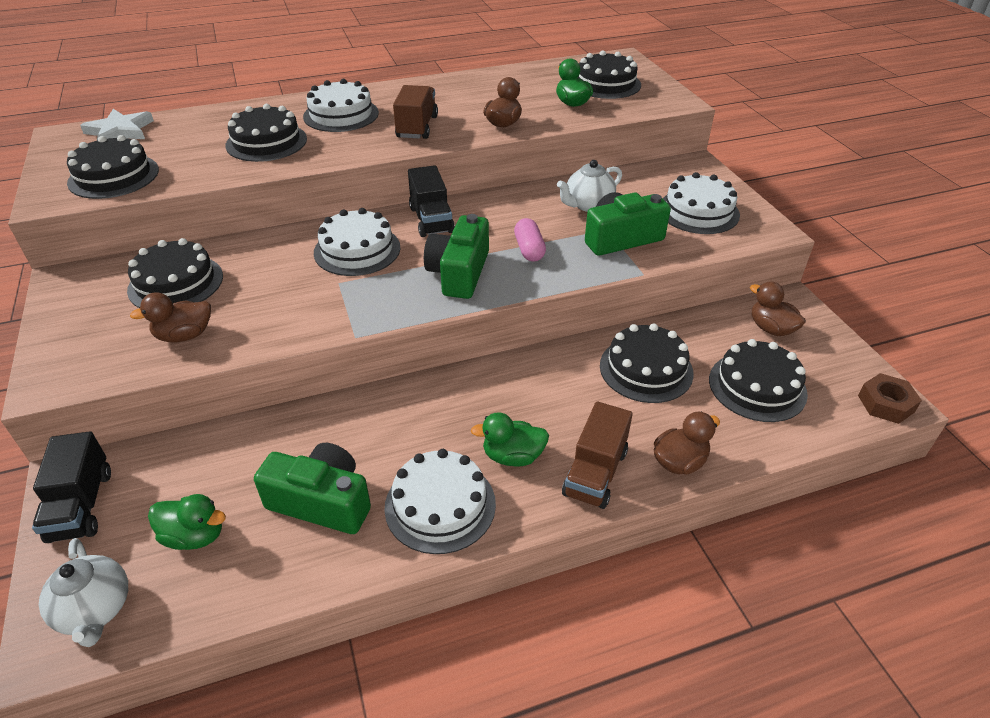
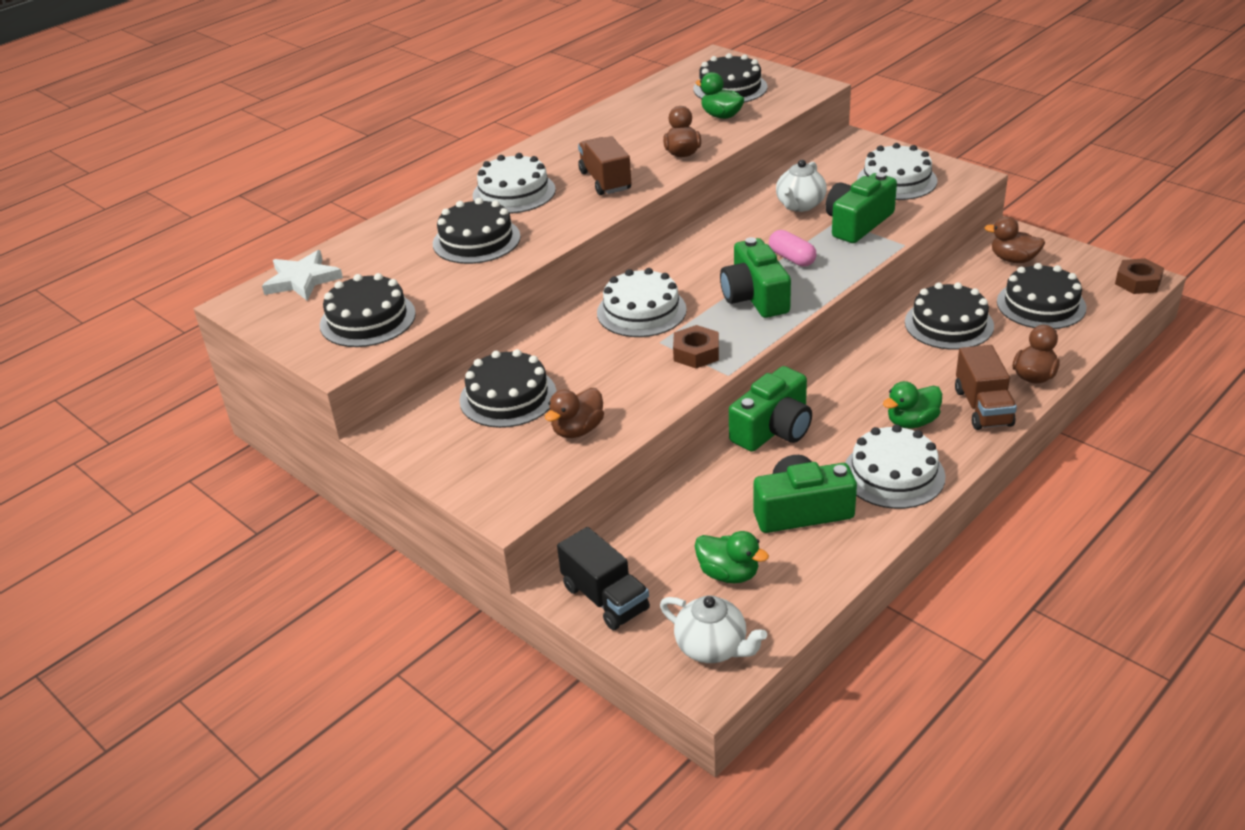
camera: 25 degrees left, 5 degrees down
(195, 536) = (728, 574): green duck -> green duck turned 45 degrees clockwise
(354, 305) = (696, 353): none -> brown nut
(387, 405) = (773, 429): none -> green camera
(431, 220) = (677, 264): black truck -> none

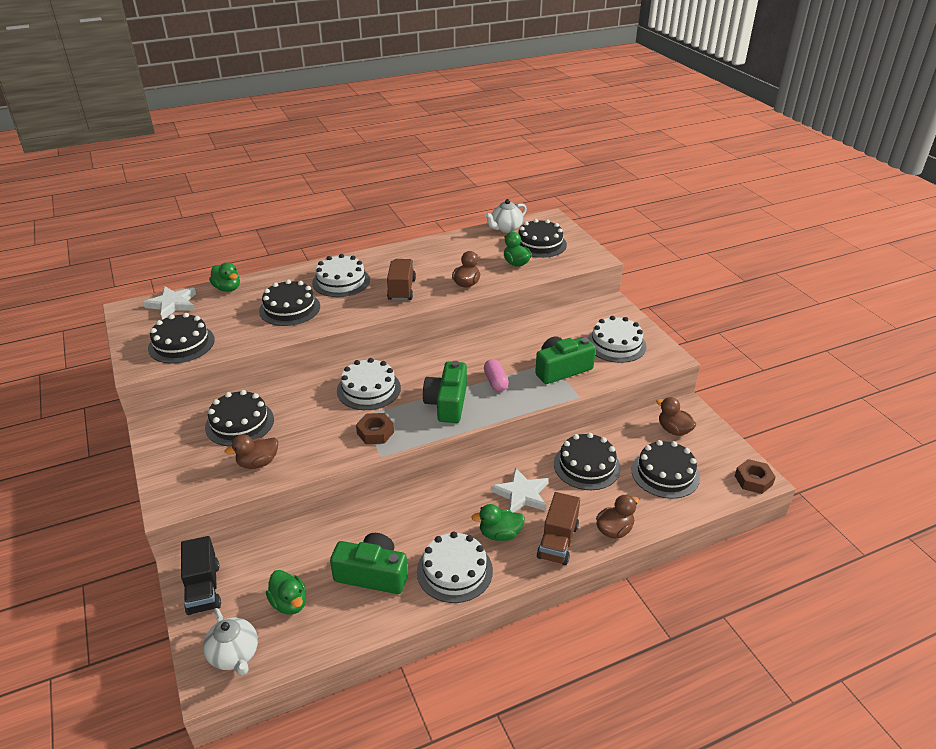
camera: 20 degrees right, 0 degrees up
(362, 241) = (227, 288): none -> green duck
(773, 429) = (405, 504): green camera -> none
(800, 205) = (535, 343): white teapot -> white teapot (505, 228)
(901, 375) = (521, 494): none -> white star

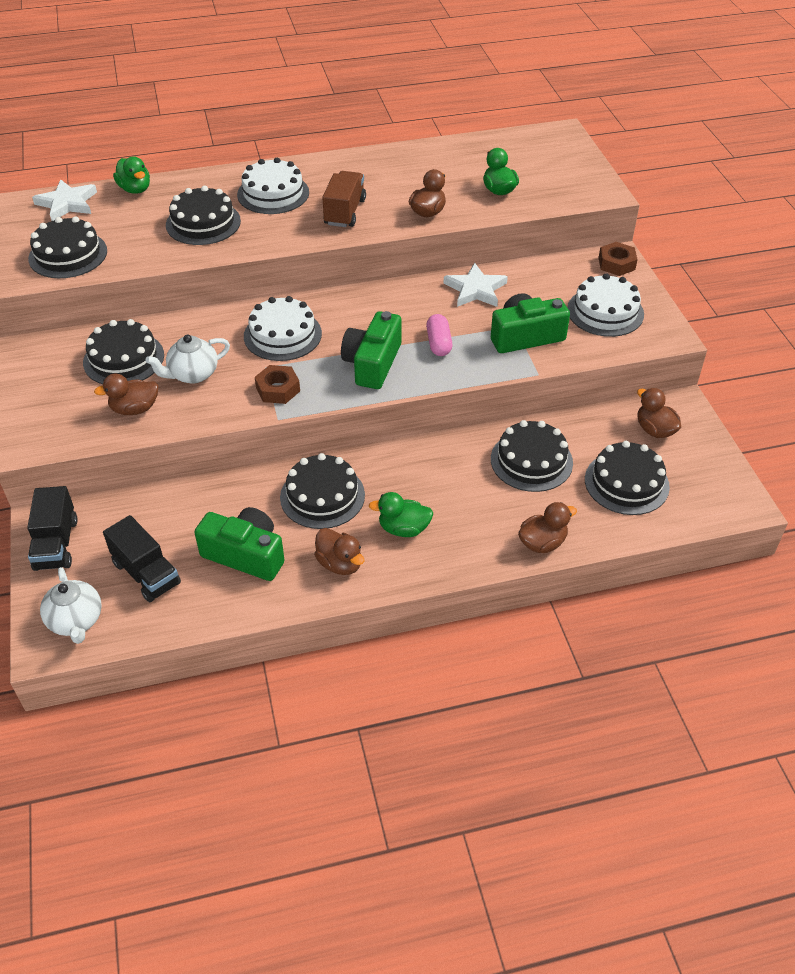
camera: 10 degrees right, 10 degrees up
(289, 603) = (146, 573): green duck -> black truck
(454, 571) = (340, 564): white cake -> brown duck
(505, 228) = (499, 141): white teapot -> white teapot (193, 374)
(521, 494) = (442, 485): white star -> white star (475, 289)
(540, 244) = (537, 167): black cake -> black cake (322, 496)
(557, 541) = (470, 547): brown truck -> none
(753, 480) = (736, 505): brown nut -> brown nut (616, 264)

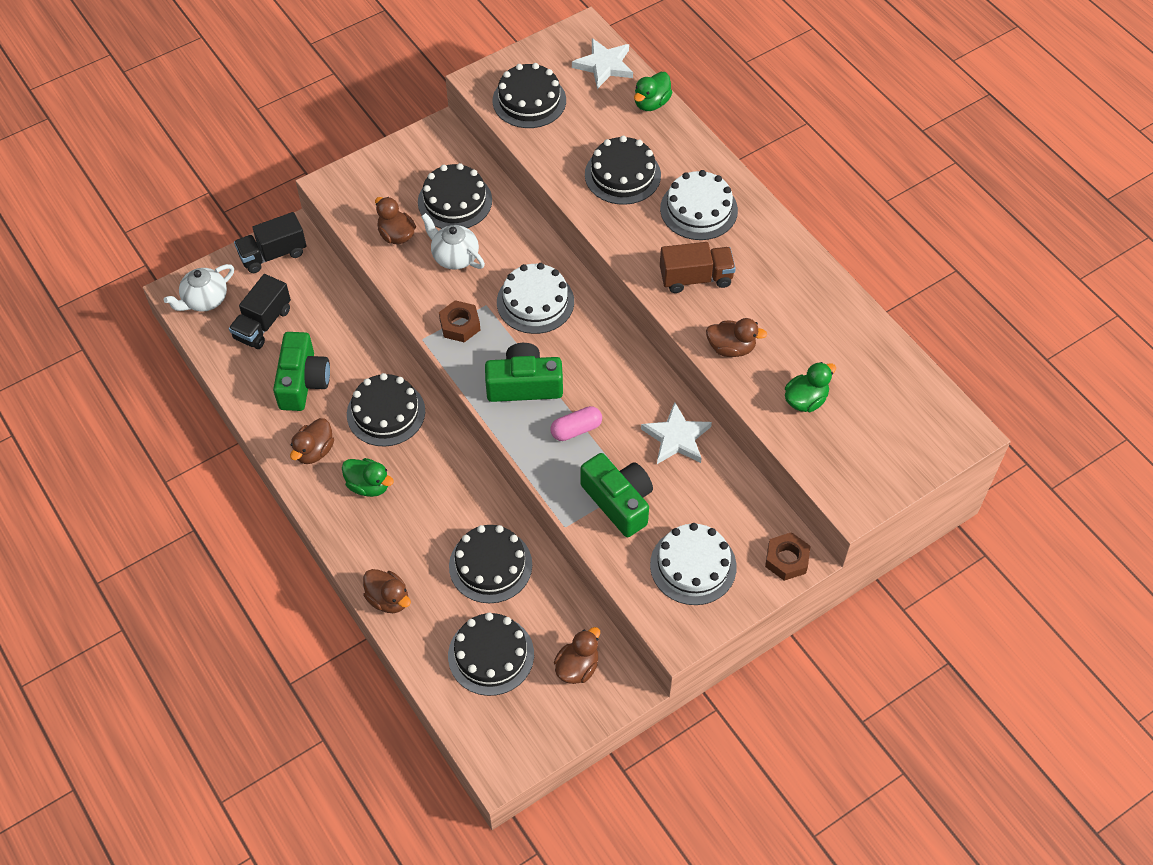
camera: 70 degrees right, 10 degrees up
(403, 529) = (368, 485): green duck -> green duck turned 135 degrees clockwise

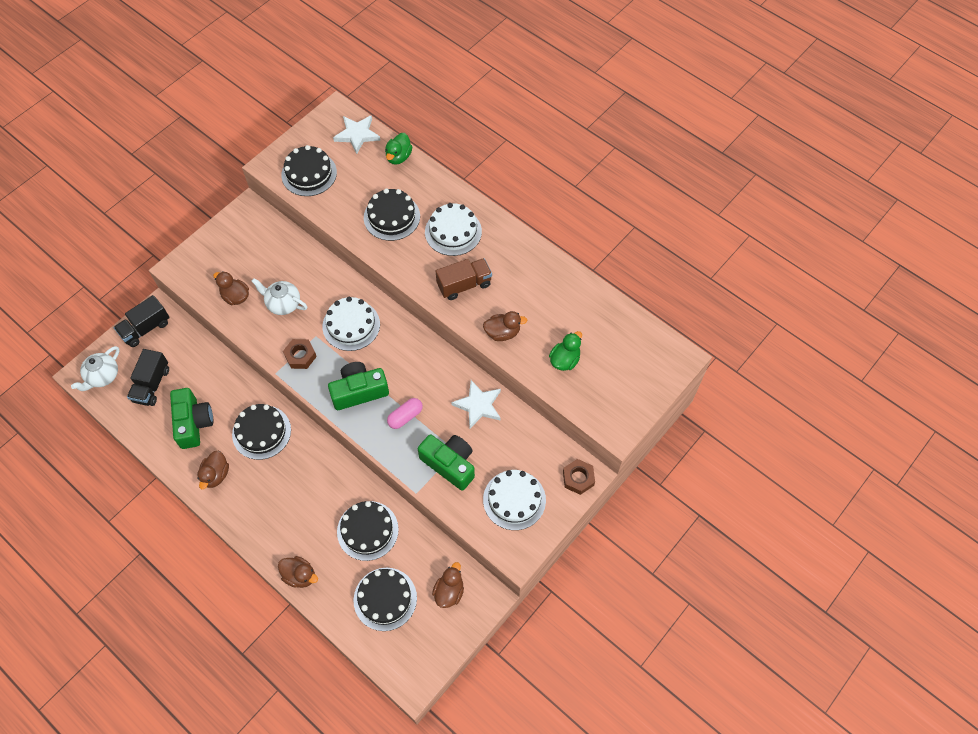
camera: 15 degrees left, 5 degrees up
(368, 485) = (263, 491): green duck -> none
(455, 201) = (272, 260): black cake -> none

